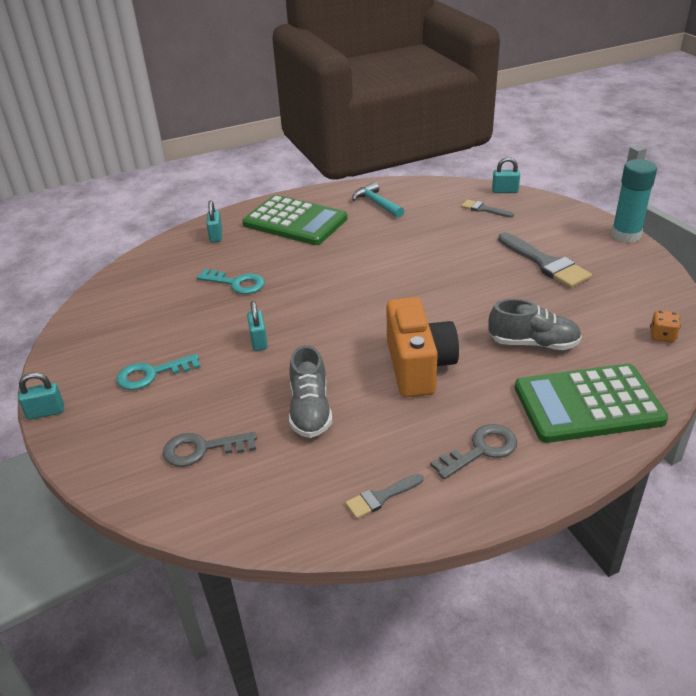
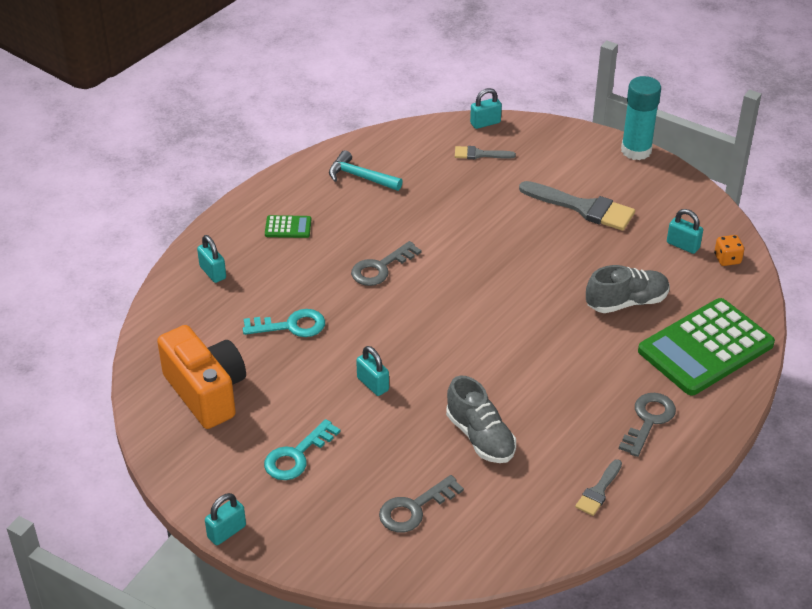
camera: 30 degrees left, 5 degrees up
(295, 222) = (288, 227): green calculator -> green calculator, size x0.41
(339, 263) = (381, 268): none -> grey key
(418, 367) = (543, 360): orange camera -> orange camera (206, 392)
(622, 314) = (683, 245): none -> turquoise padlock

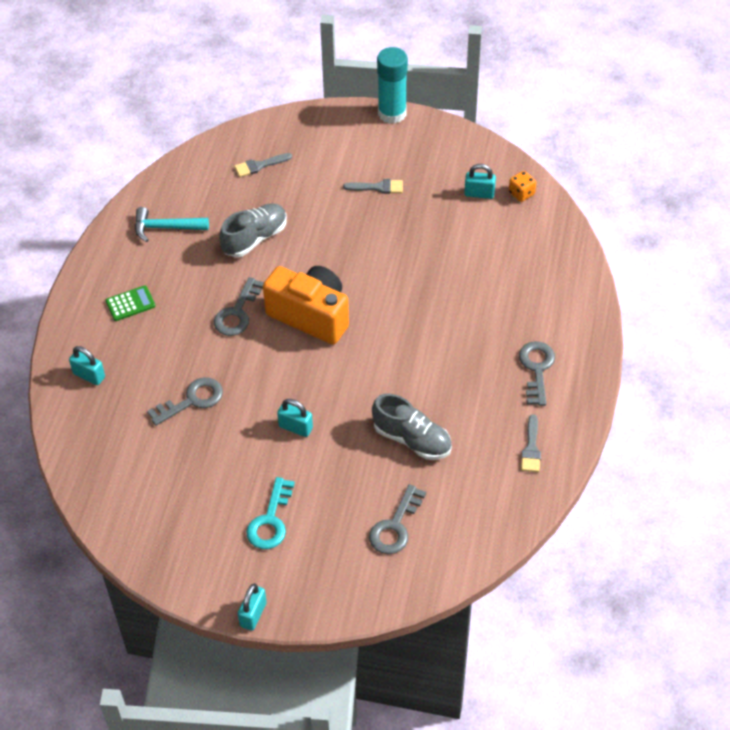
camera: 25 degrees left, 10 degrees up
(206, 392) = (156, 494): orange camera -> orange camera (311, 315)
(291, 326) = (192, 400): turquoise key -> grey key
(485, 123) = (246, 131): turquoise padlock -> none
(583, 208) = (377, 187): grey brush -> grey brush, size x0.53
(626, 302) = (462, 266): grey shoe -> grey shoe (255, 238)
(705, 348) = (546, 284): green calculator -> none

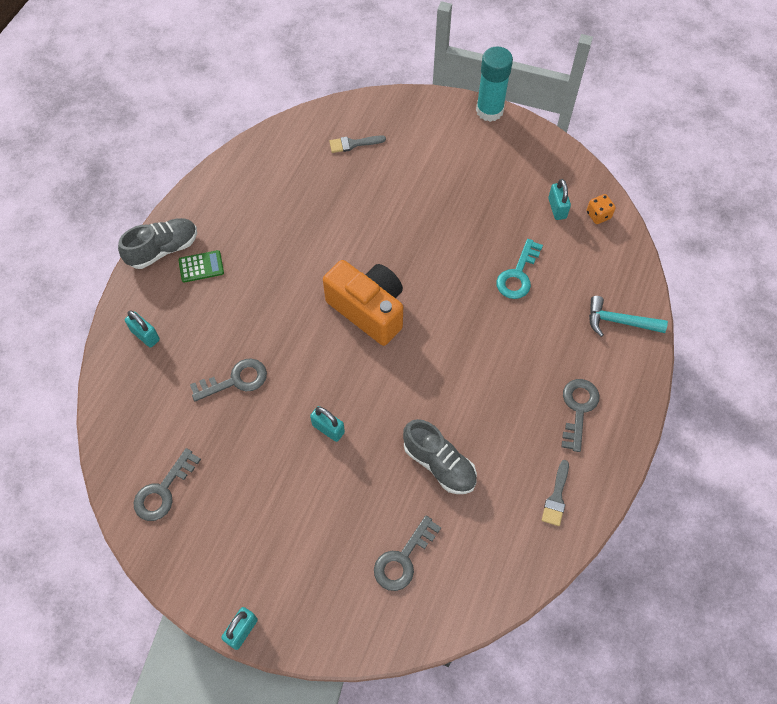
camera: 10 degrees right, 10 degrees up
(165, 228) = (251, 193): turquoise hammer -> turquoise hammer (619, 321)
(237, 312) = (299, 294): grey key -> grey key (163, 490)
(255, 238) = (332, 219): grey shoe -> grey shoe (163, 249)
(270, 520) = (282, 527): turquoise key -> turquoise key (518, 274)
(377, 187) = (460, 185): grey brush -> none
(479, 193) = (557, 208): turquoise padlock -> turquoise padlock turned 60 degrees clockwise

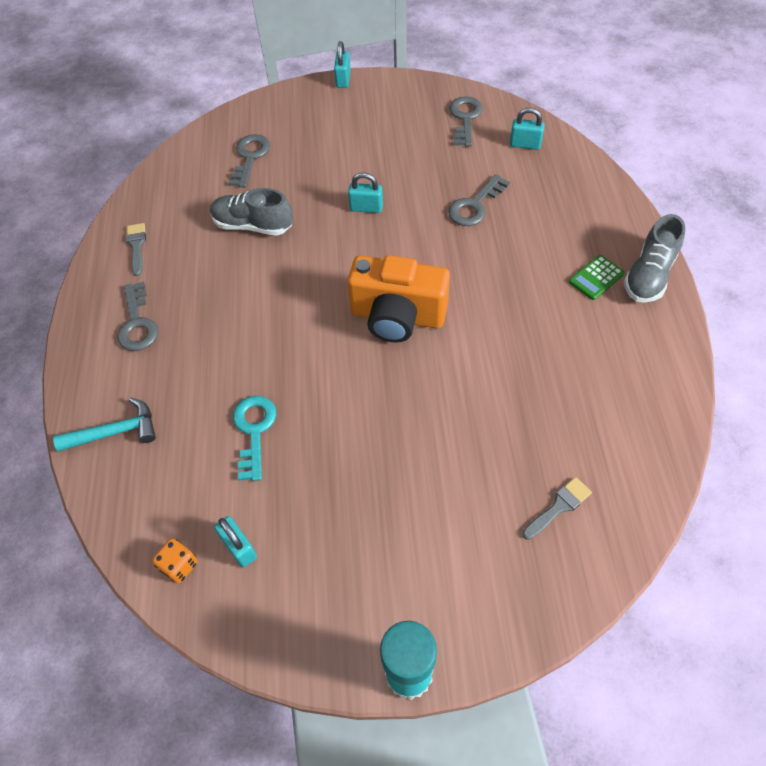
camera: 155 degrees right, 5 degrees down
(145, 335) = (585, 201): turquoise padlock -> turquoise padlock (525, 144)

